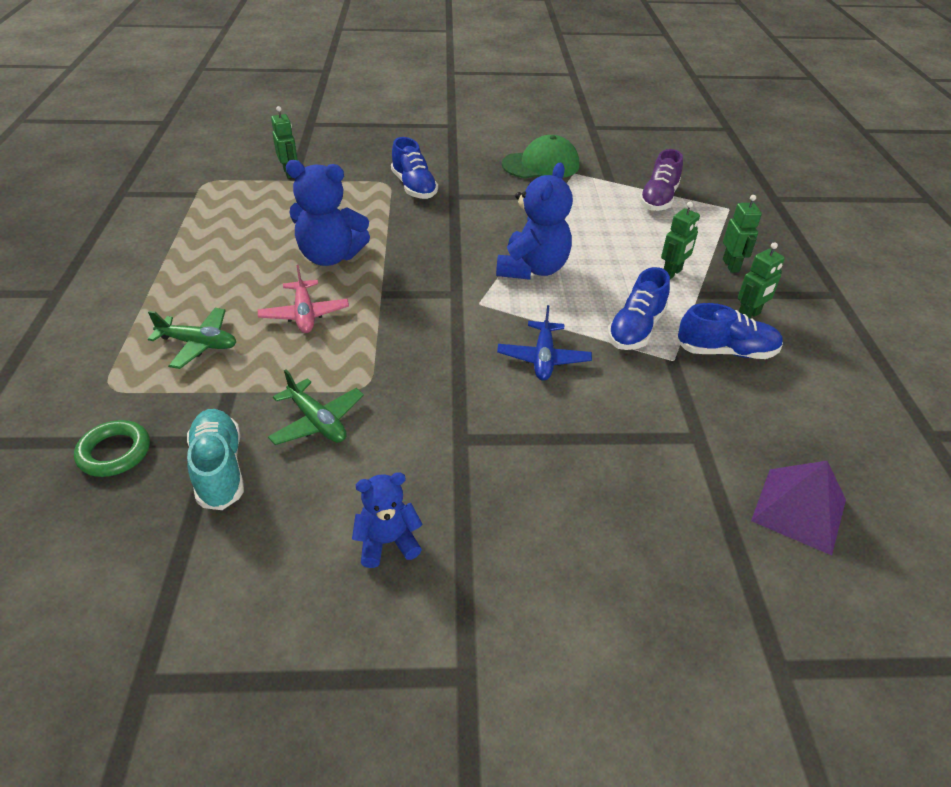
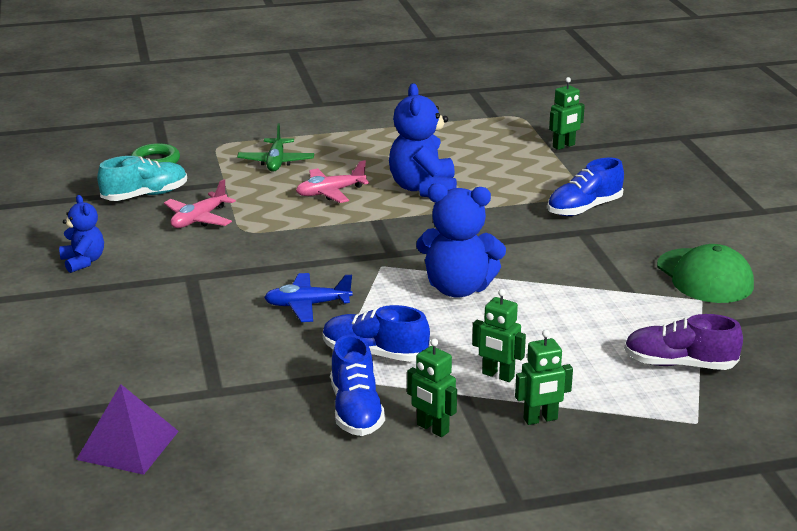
camera: 80 degrees right, 15 degrees down
(317, 422) = (199, 219): green plane -> pink plane

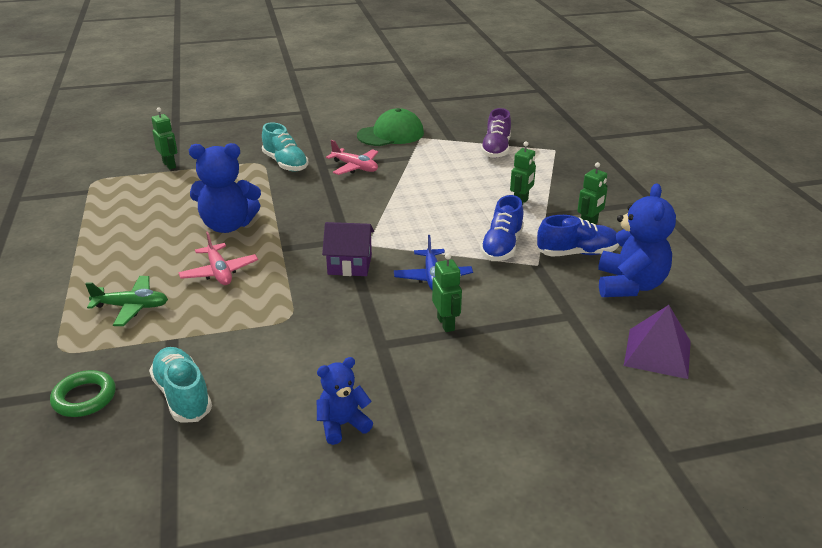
camera: 90 degrees left, 5 degrees up
(199, 219) = (256, 349): pink plane -> pink plane (355, 167)
(339, 257) = (349, 265): none -> purple house
(458, 288) = (405, 213): blue teddy bear -> blue teddy bear (629, 285)
(540, 419) = (566, 191): green robot -> green robot (446, 324)
(584, 208) = (285, 163): blue shoe -> turquoise shoe

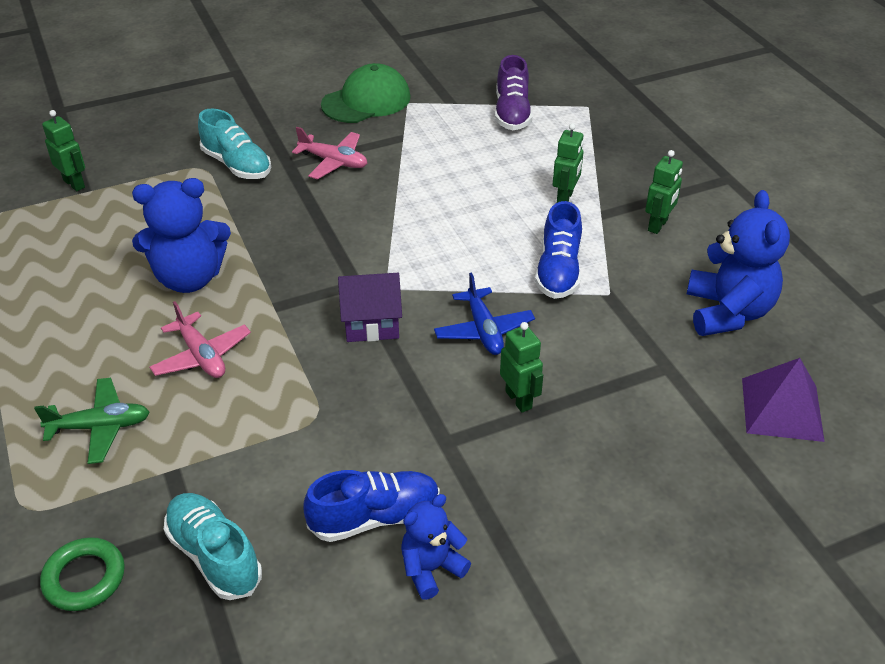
camera: 10 degrees left, 10 degrees up
(577, 253) = (653, 270): blue shoe -> blue shoe (375, 517)

